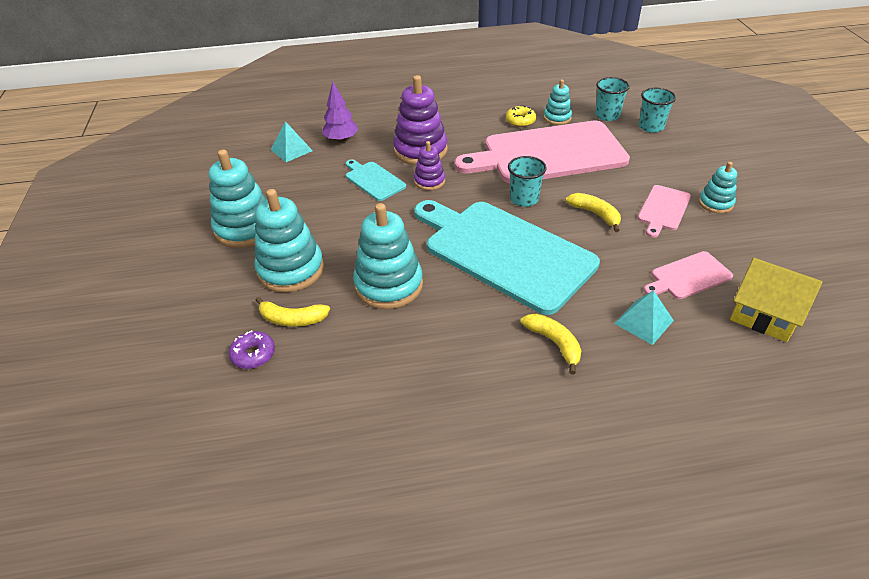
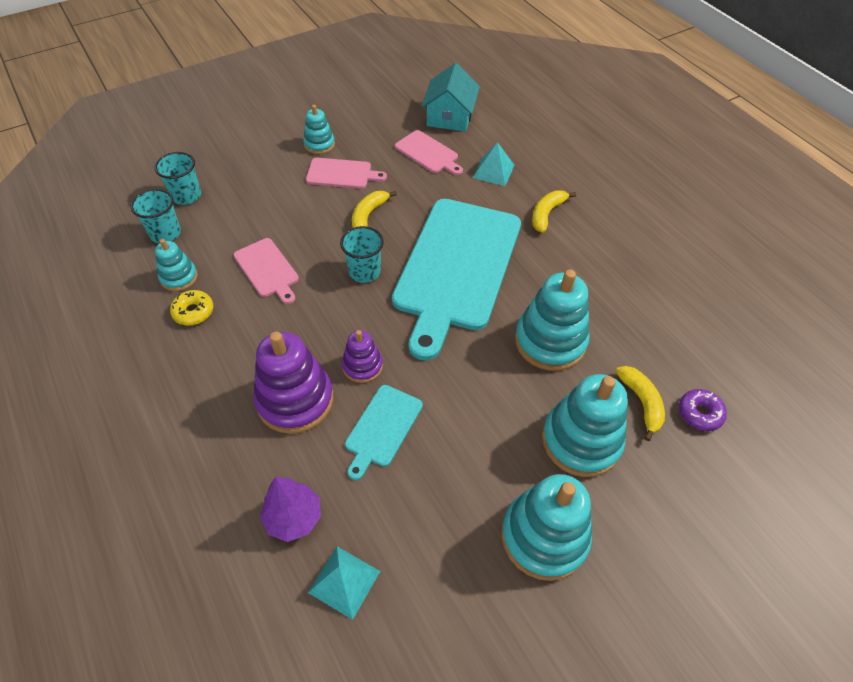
camera: 115 degrees left, 10 degrees up
(548, 154) = (267, 269): pink cutting board -> pink cutting board, size x0.44
(764, 314) = (449, 117): yellow house -> turquoise house

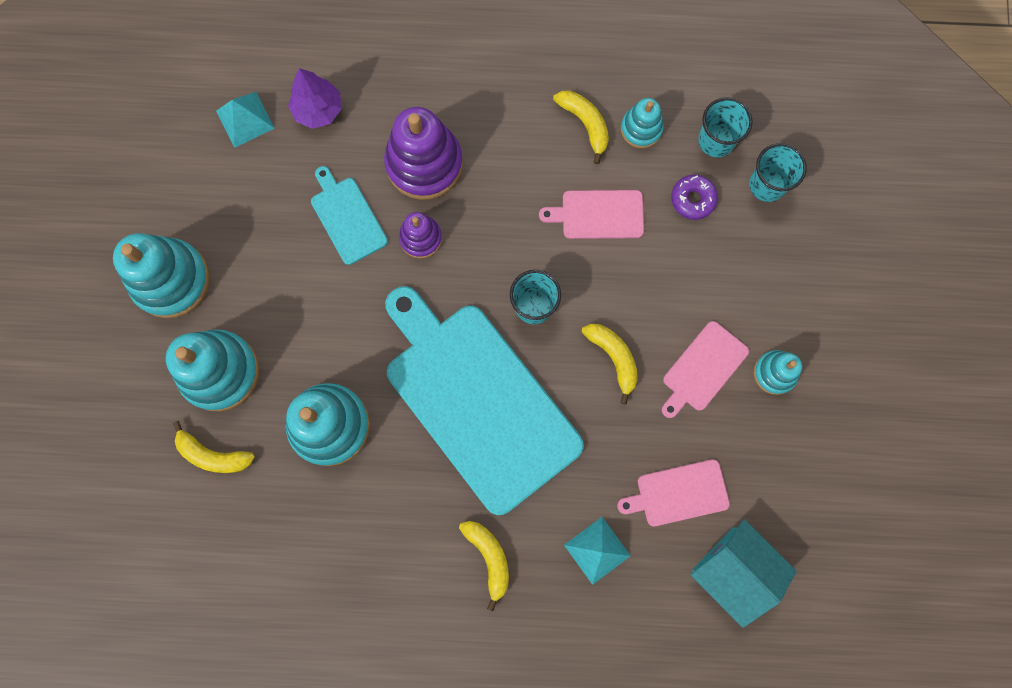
camera: 125 degrees right, 25 degrees up
(193, 312) = (585, 124): yellow donut -> yellow banana
(699, 413) = (167, 498): purple donut -> purple donut (693, 199)

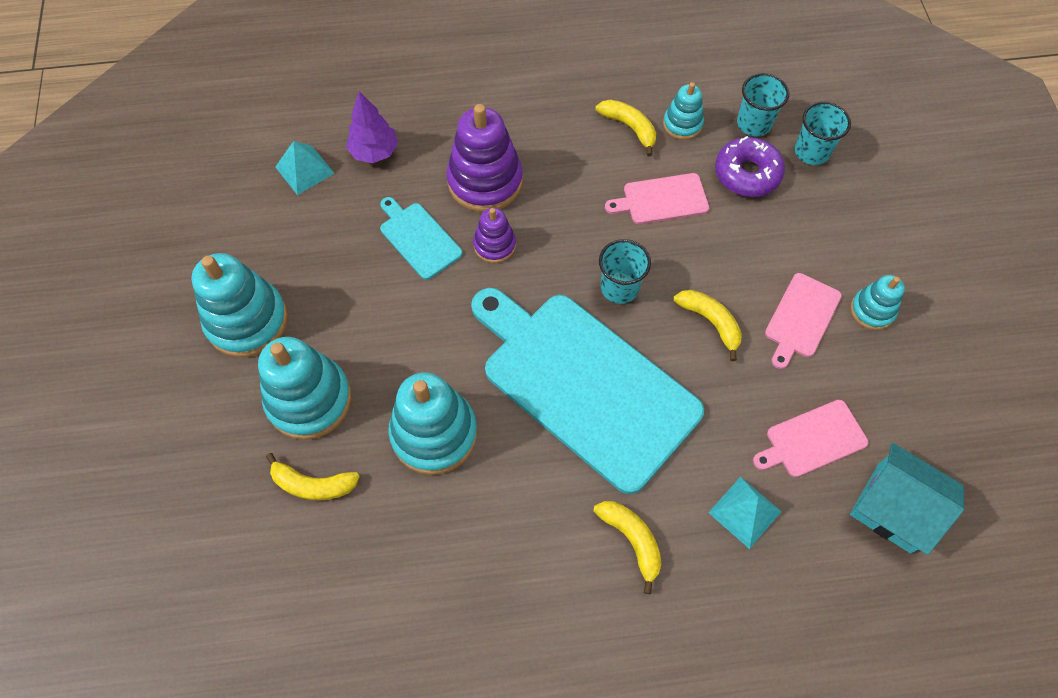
camera: 10 degrees left, 15 degrees down
(693, 199) = (747, 174): purple donut -> purple donut, size x1.53

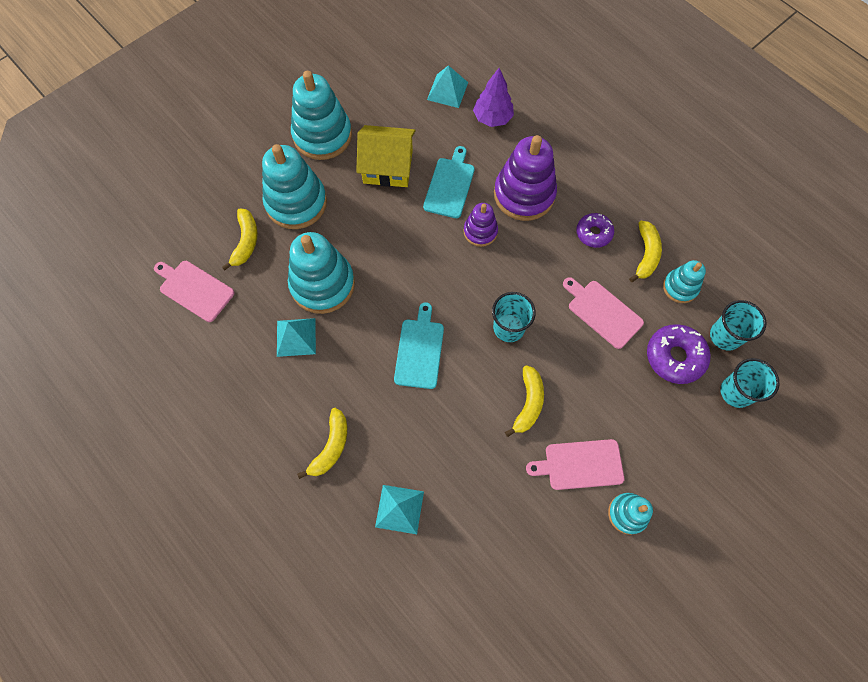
camera: 55 degrees right, 5 degrees up
(313, 484) = (246, 242): yellow banana -> yellow banana turned 150 degrees counterclockwise
(345, 281) = (388, 166): none -> yellow house
(477, 500) = (296, 337): none -> turquoise pyramid
(574, 153) = (593, 233): none -> purple donut
(584, 384) = (419, 350): turquoise cutting board -> turquoise cutting board, size x0.44
(812, 440) = (486, 526): pink cutting board -> pink cutting board (194, 289)
(893, 507) = (474, 614): turquoise house -> none

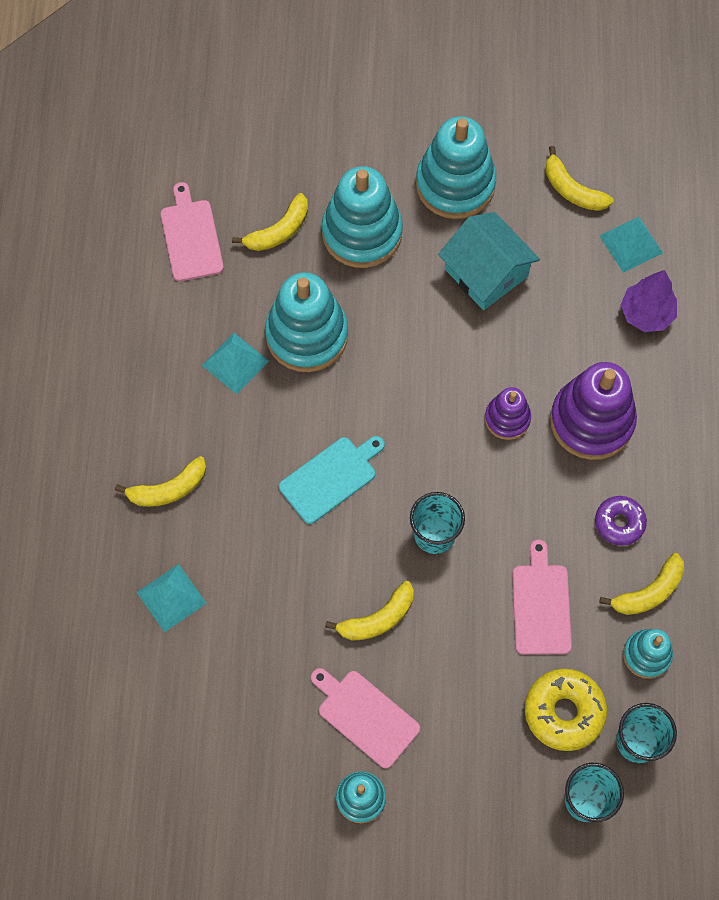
camera: 45 degrees right, 0 degrees up
(388, 88) = (572, 190): none -> yellow banana
(388, 166) = (486, 272): yellow house -> turquoise house
(450, 185) = (527, 345): turquoise cutting board -> none
(675, 357) = (564, 712): purple donut -> yellow donut

